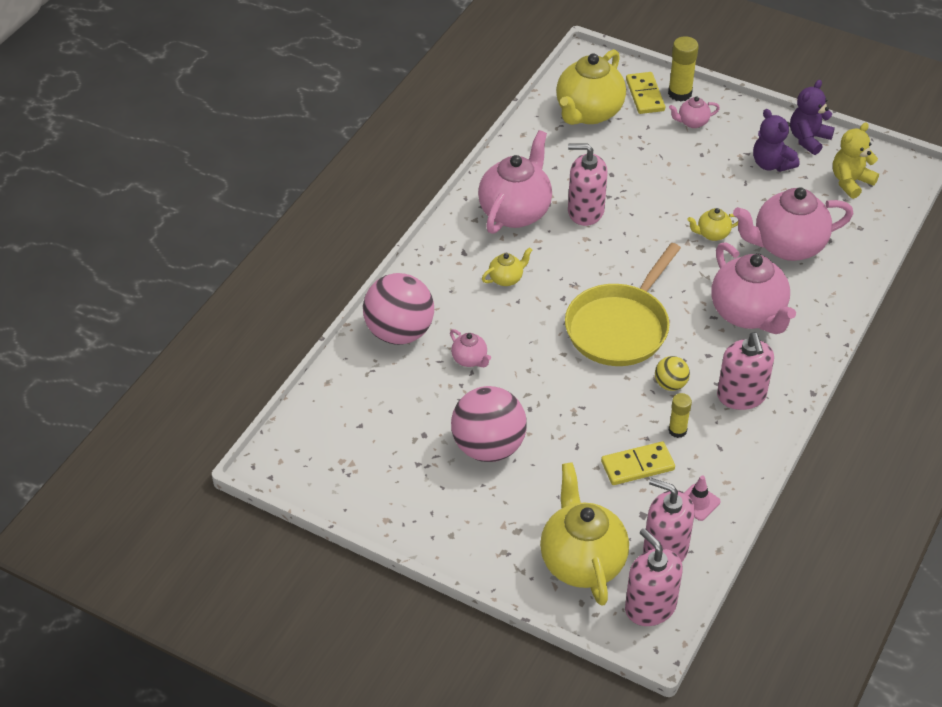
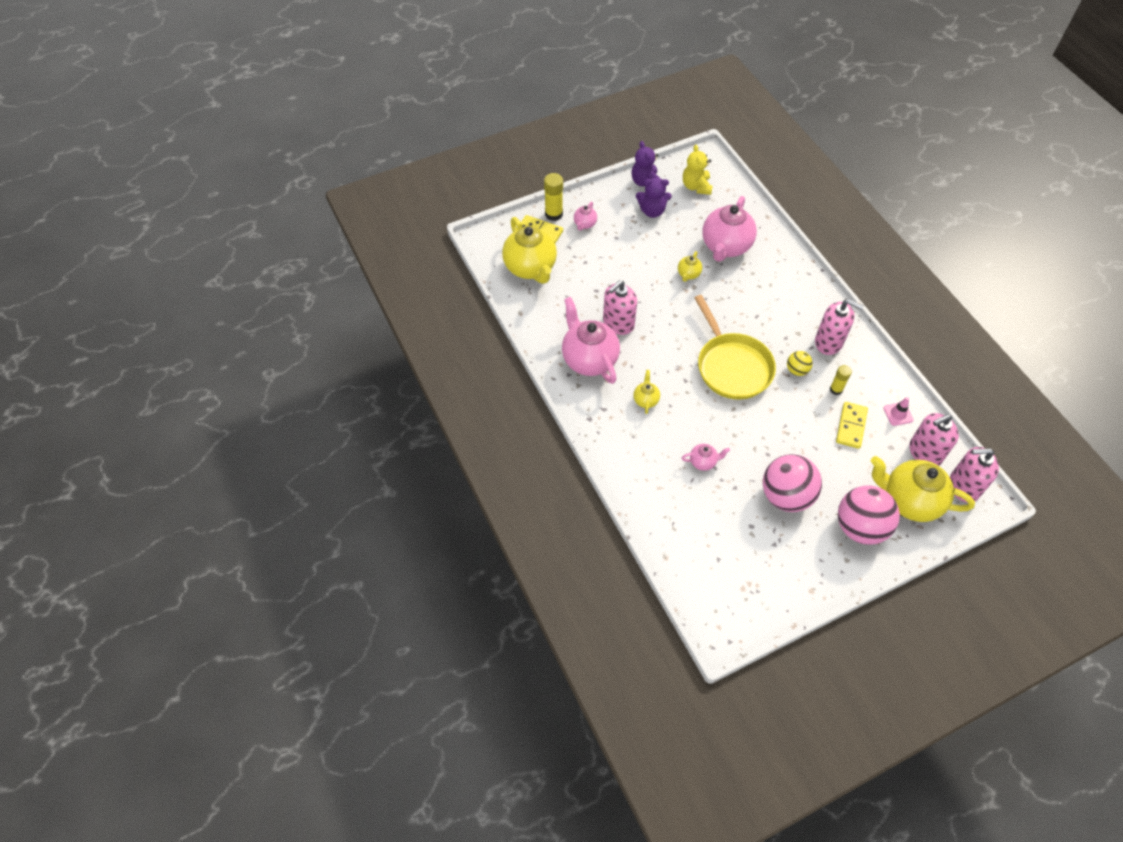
camera: 55 degrees left, 10 degrees up
(399, 332) = (650, 488): pink ball -> pink ball (860, 527)
(748, 314) = (766, 298): pink teapot -> none

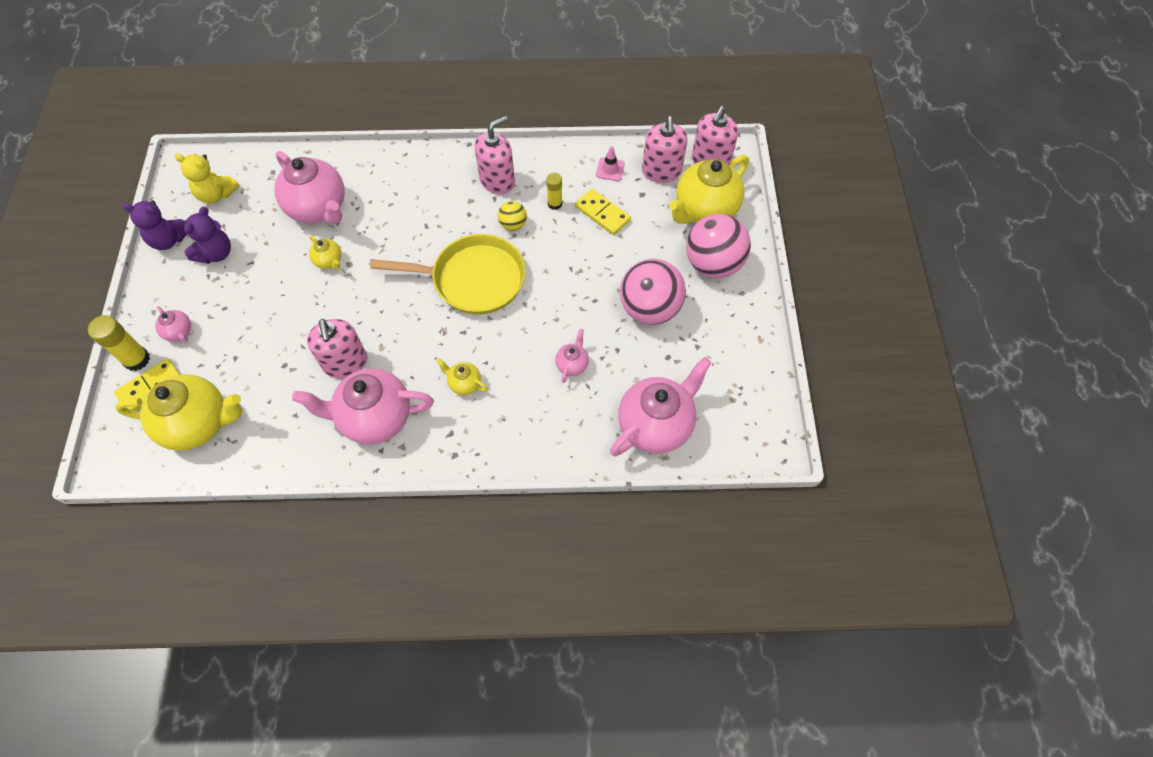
camera: 65 degrees left, 5 degrees up
(688, 540) = (656, 425): none -> pink teapot

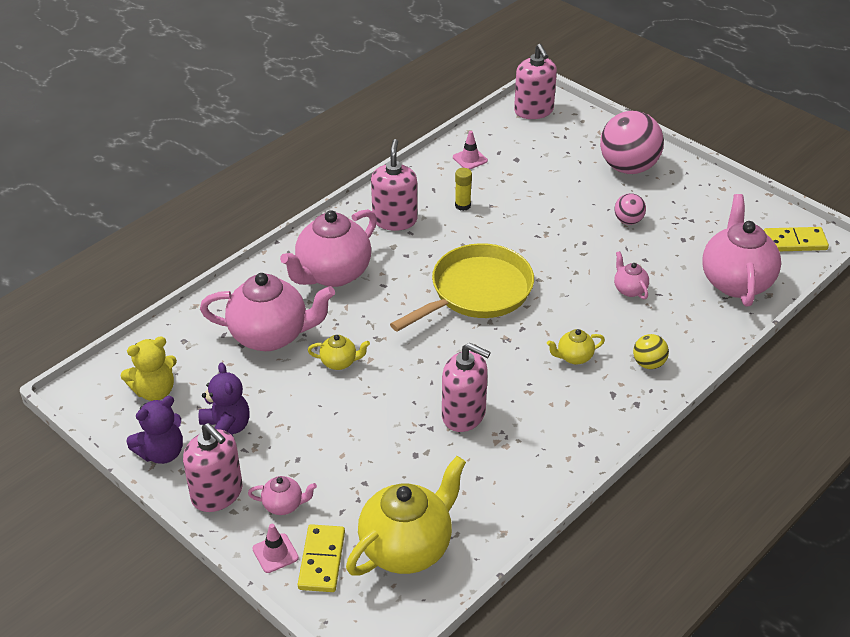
camera: 45 degrees left, 20 degrees down
(137, 359) = (275, 553): yellow glue stick -> pink traffic cone
(375, 418) = (543, 429): pink teapot -> pink teapot (333, 274)
(513, 224) = (452, 238): yellow ball -> yellow ball (648, 363)
(602, 213) = (507, 188): yellow domino -> yellow domino (794, 242)
(650, 308) = (628, 221): pink ball -> pink ball, size x0.48
(661, 171) = (509, 137): pink soap dispenser -> pink soap dispenser (217, 494)
(705, 210) = (574, 140): yellow teapot -> none

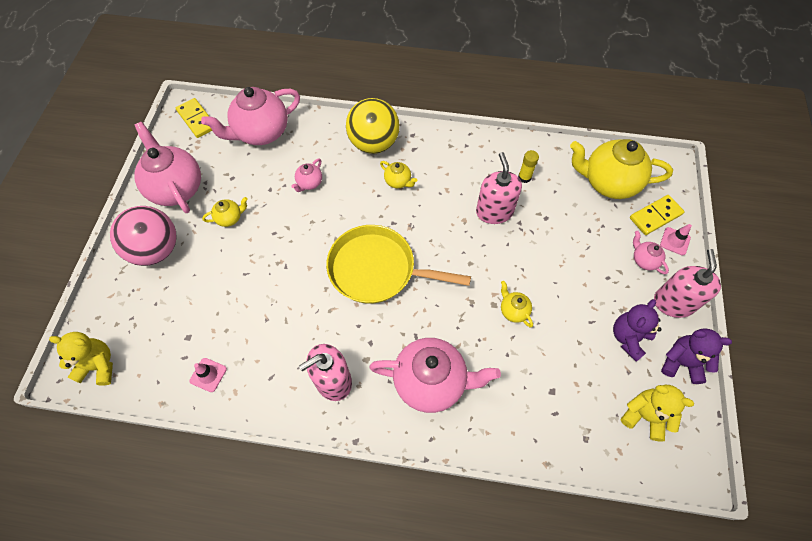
camera: 125 degrees left, 20 degrees up
(270, 336) = (528, 377): pink teapot -> pink teapot (176, 188)
(462, 205) = (280, 340): yellow glue stick -> yellow glue stick (524, 177)
(533, 111) = (98, 366): pink soap dispenser -> yellow teddy bear
(628, 221) = (230, 218): pink ball -> yellow teapot
(648, 363) = (374, 143): yellow ball -> yellow ball, size x2.10

